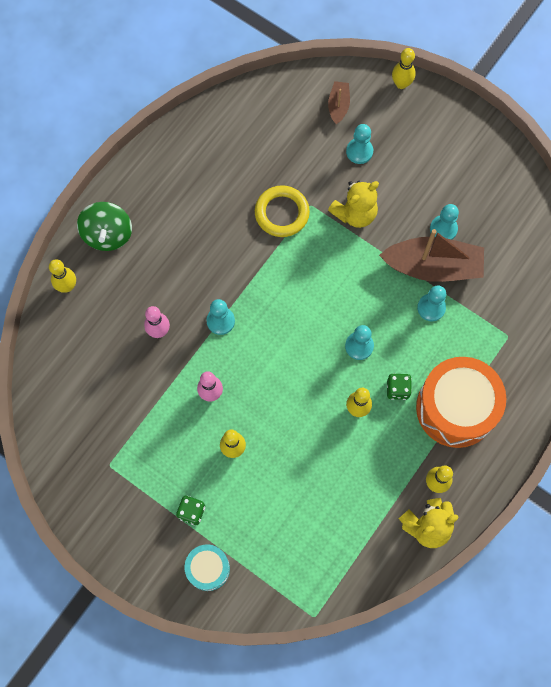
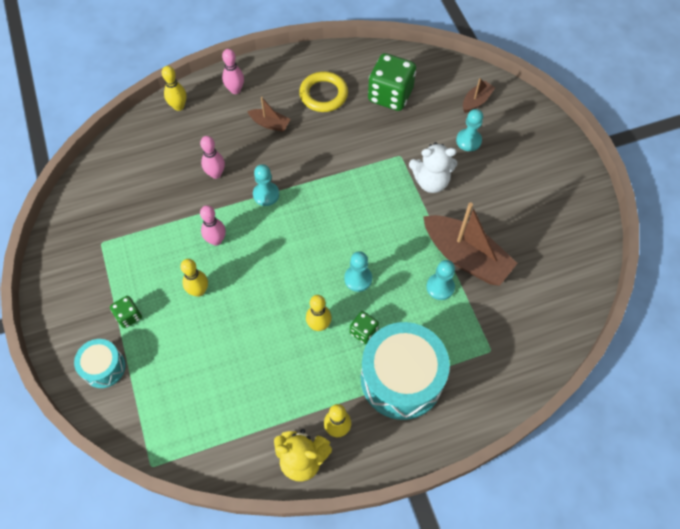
camera: 35 degrees right, 10 degrees down
(107, 234) = (235, 90): green spinning top -> pink bowling pin
(168, 249) = (270, 124): none -> brown boat
(257, 148) = (390, 95): none -> green dice
(282, 213) = (373, 148): yellow ring -> yellow ring (323, 94)
(355, 213) = (431, 181): yellow teddy bear -> white teddy bear
(401, 84) = (539, 113): yellow bowling pin -> none
(443, 229) = (495, 234): turquoise pawn -> none
(456, 408) = (401, 379): orange drum -> turquoise drum

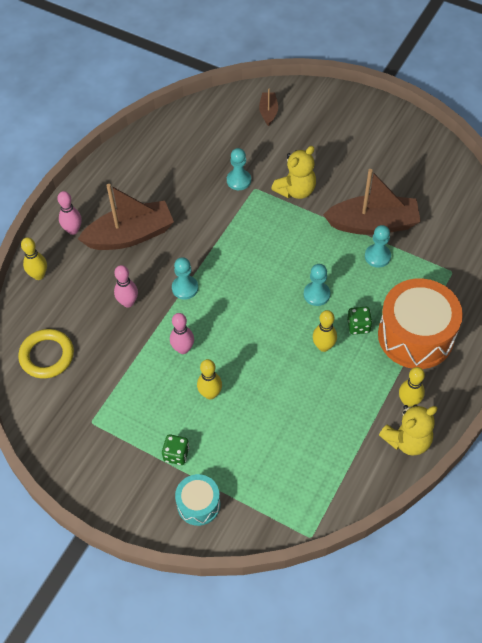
camera: 40 degrees left, 5 degrees down
(270, 124) = (130, 235): brown boat -> brown boat, size x2.09
(323, 94) = (149, 185): yellow ring -> yellow ring (47, 356)
(390, 95) = (201, 150): green dice -> none
(401, 379) = (415, 335): turquoise drum -> orange drum
(431, 181) = (296, 190): white teddy bear -> yellow teddy bear
(468, 141) = (292, 143): turquoise pawn -> turquoise pawn (238, 180)

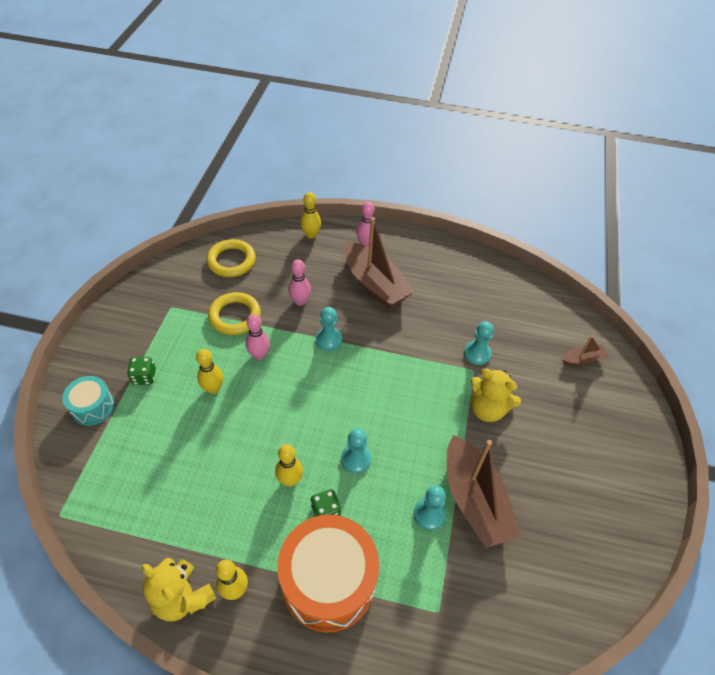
camera: 70 degrees right, 5 degrees down
(126, 363) = (235, 316): none -> yellow ring

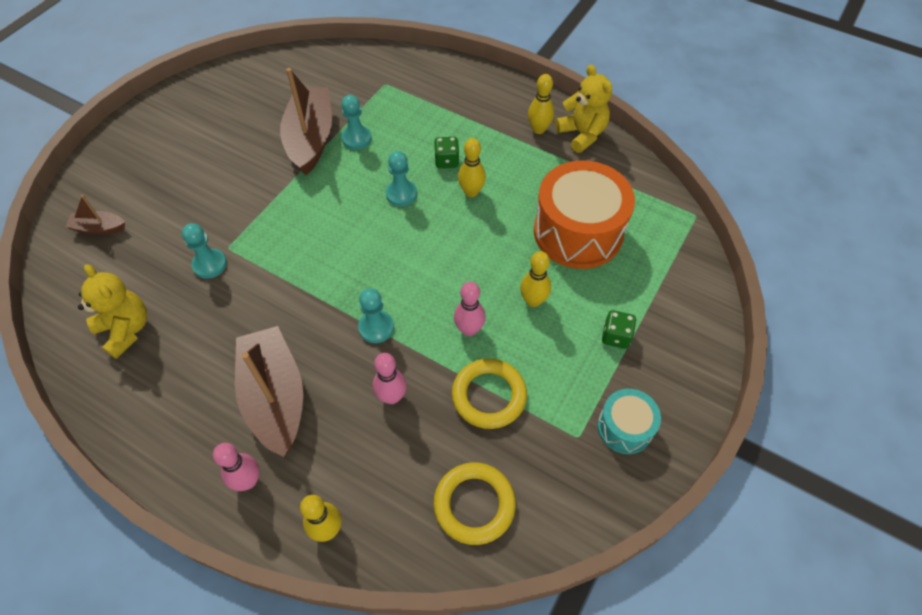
camera: 160 degrees left, 5 degrees up
(93, 407) = (676, 314): turquoise drum -> turquoise drum (624, 427)
(328, 581) = (461, 117): orange drum -> orange drum (578, 232)
(487, 409) = (243, 205): yellow teddy bear -> yellow teddy bear (126, 330)

